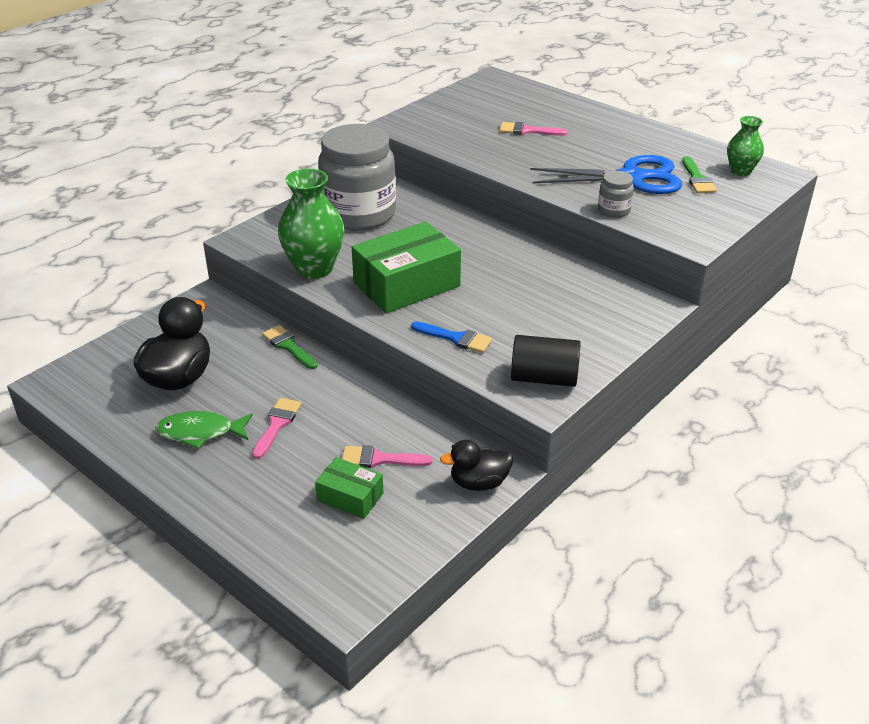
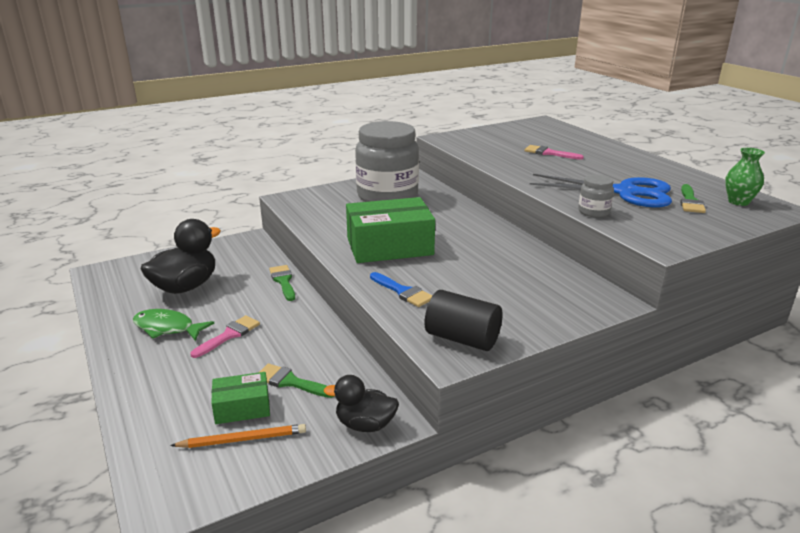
camera: 20 degrees right, 10 degrees down
(314, 268) = (325, 224): green vase -> none
(350, 497) = (242, 407): green box -> green box turned 60 degrees counterclockwise
(374, 527) = (243, 439): none -> orange pencil
(379, 459) = (290, 382): pink brush -> green brush

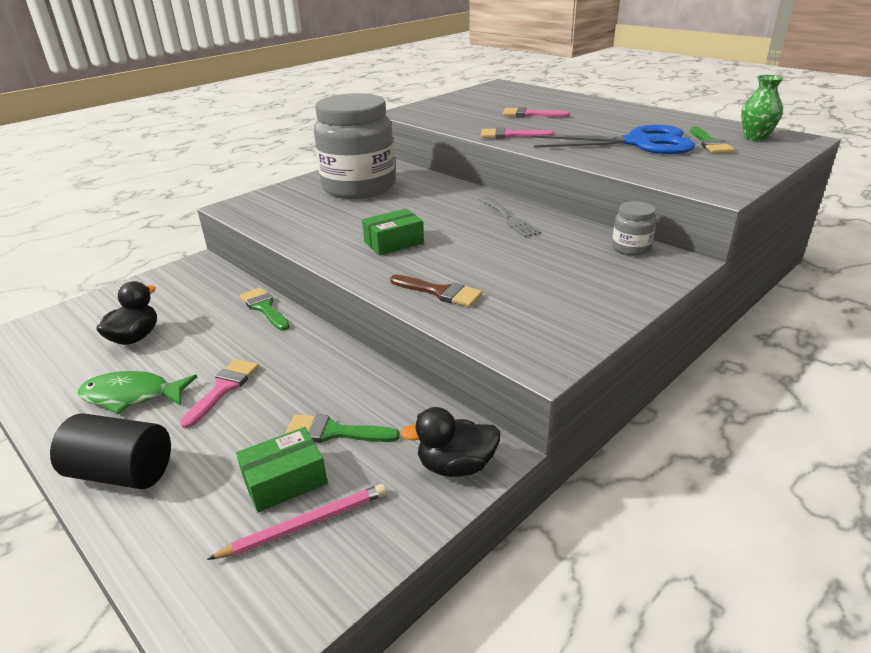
camera: 15 degrees left, 5 degrees up
(185, 287) = (135, 337): black duck -> black duck, size x0.62
(243, 439) = (305, 524): orange pencil -> pink pencil
(389, 246) = (394, 242): green box -> green box, size x0.52
(403, 292) = (440, 292): blue brush -> brown brush
(462, 339) = (543, 335): black cylinder -> black cylinder (122, 473)
(493, 241) = (508, 218): none -> grey fork
(518, 170) = (510, 135): none -> pink brush
(593, 212) = (622, 166): grey jar -> grey jar (631, 248)

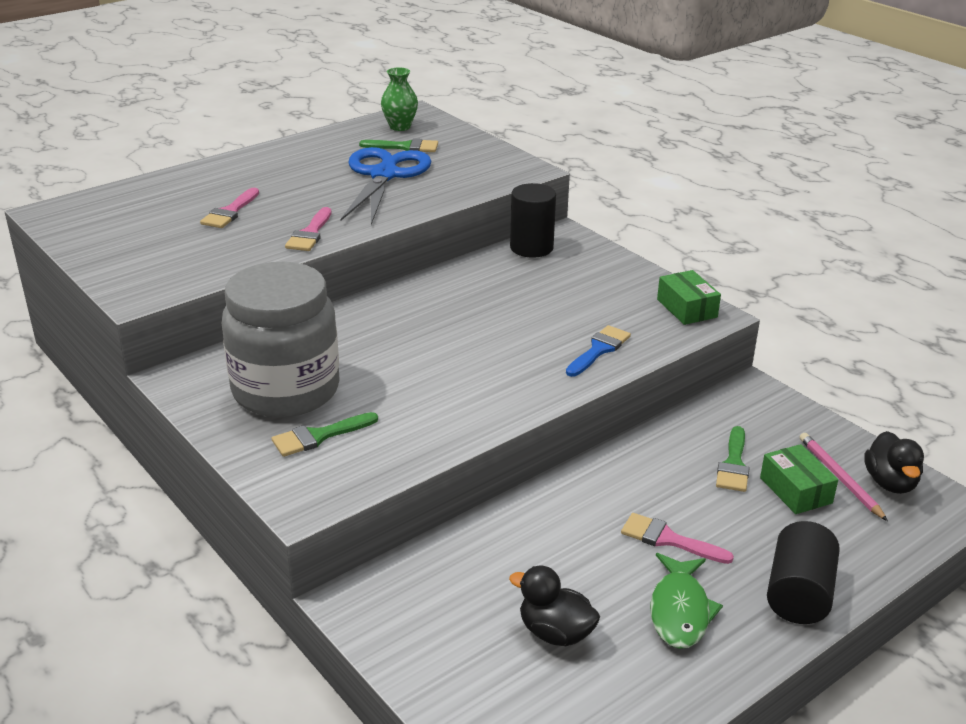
camera: 85 degrees left, 0 degrees up
(264, 308) = (503, 521): green brush -> green brush (318, 436)
(394, 242) = (479, 370): green box -> green box (687, 308)
(440, 292) = (599, 349): brown brush -> blue brush
(456, 466) = (769, 404): black duck -> black duck (890, 483)
(508, 218) = (440, 296): grey fork -> none
(631, 248) = (531, 247): grey jar -> black cylinder

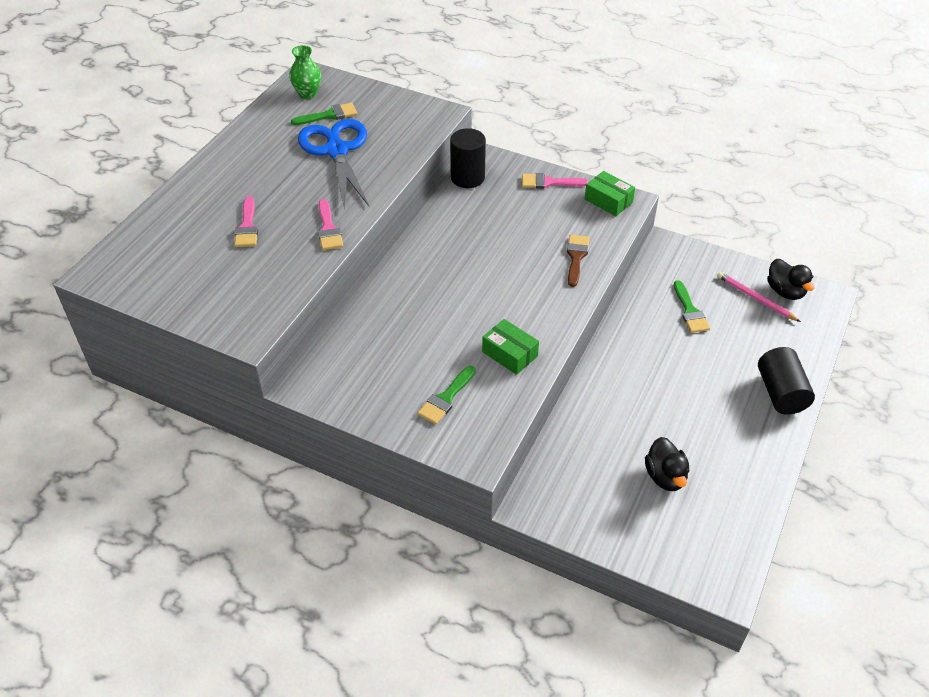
camera: 25 degrees left, 15 degrees up
(286, 390) = (392, 368): grey jar -> none
(555, 633) = (665, 477): black duck -> black duck turned 105 degrees counterclockwise
(599, 349) = (576, 257): blue brush -> brown brush
(668, 539) = (686, 383): pink brush -> pink brush (548, 182)
(680, 611) = (724, 432): green fish -> none
(795, 490) = (736, 317): green box -> green box (509, 354)

